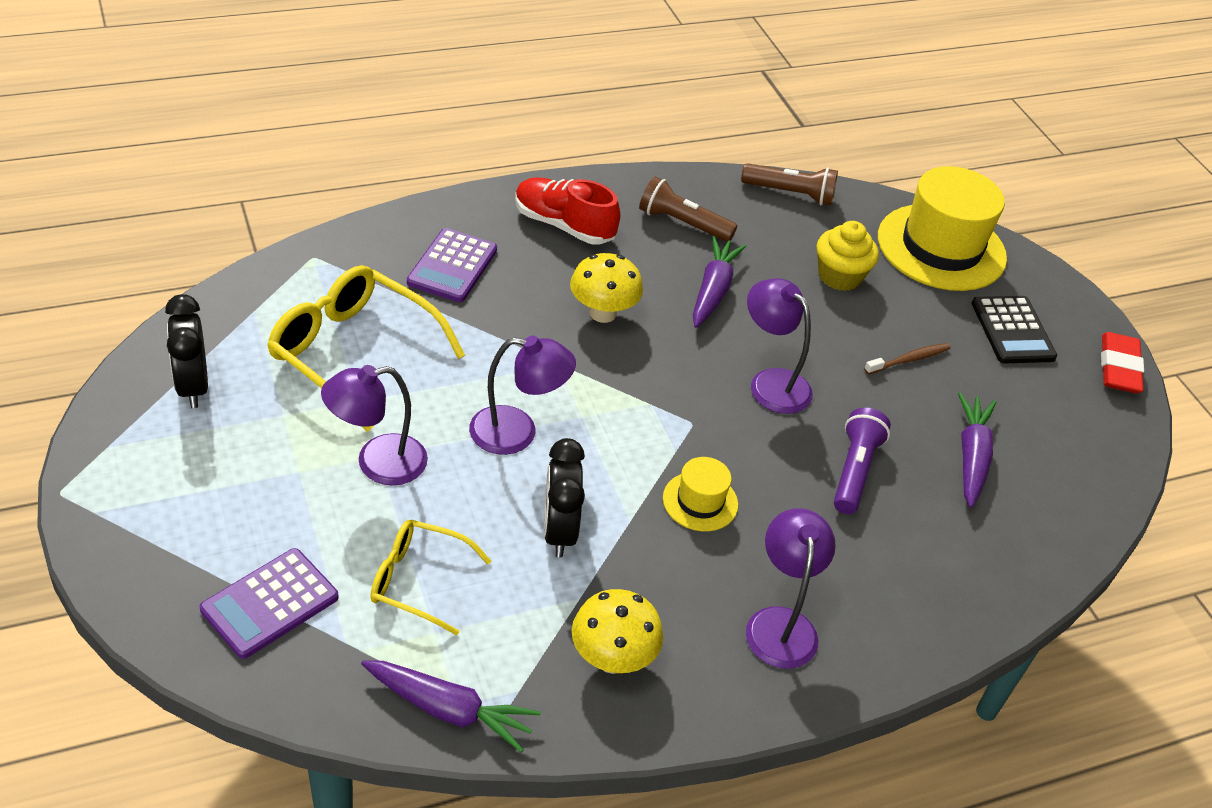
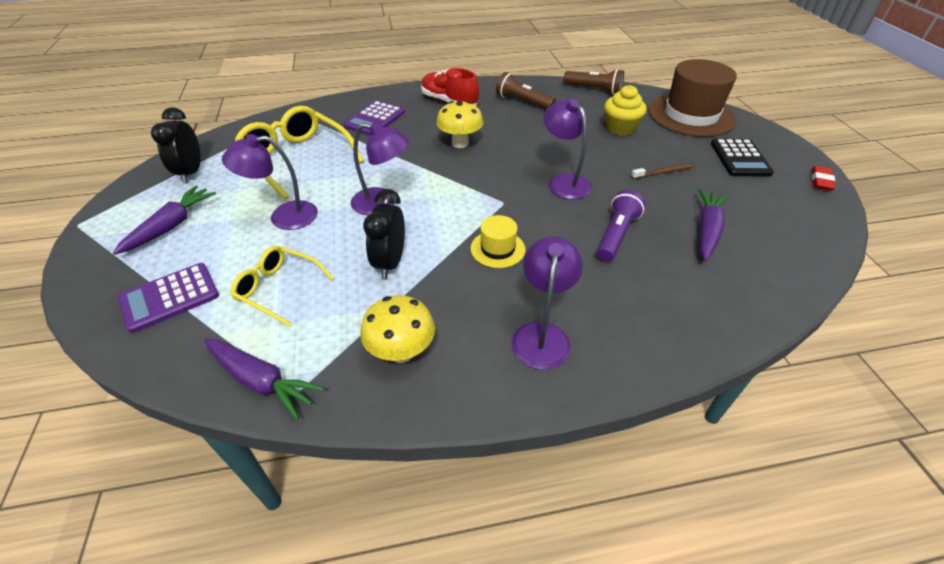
camera: 15 degrees right, 0 degrees up
(713, 290) = (534, 133): purple carrot -> purple carrot (171, 226)
(941, 247) = (691, 115): yellow hat -> brown hat
(1118, 368) = (821, 181): red eraser -> red eraser, size x0.65

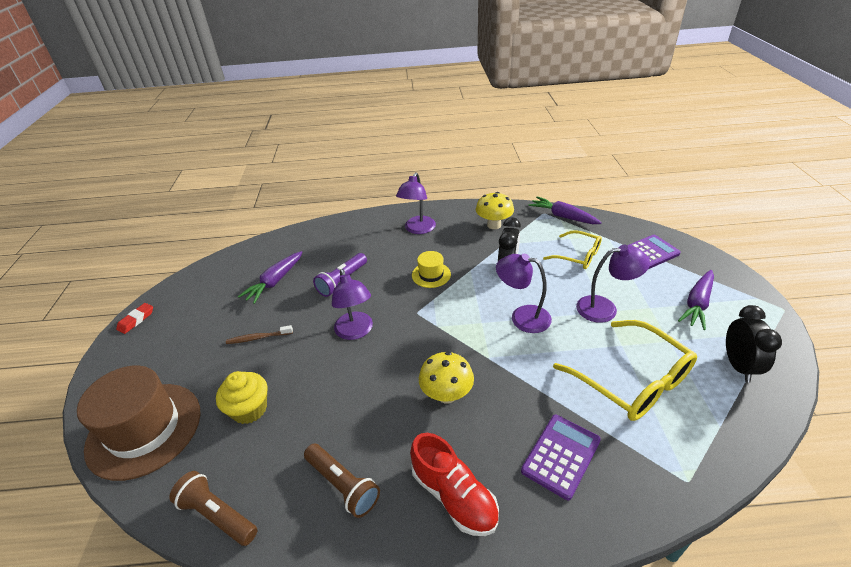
camera: 170 degrees left, 5 degrees down
(740, 158) = (171, 351): black calculator -> none

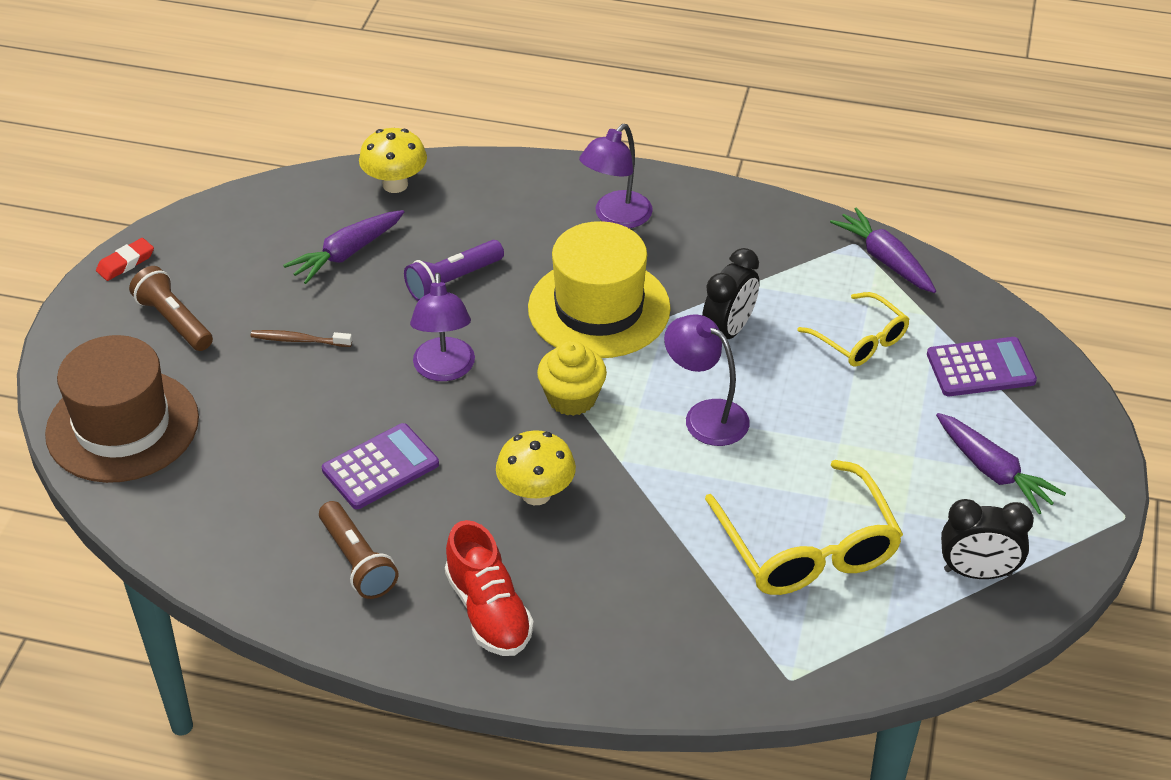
camera: 15 degrees right, 5 degrees up
(217, 515) = (199, 550): brown flashlight -> brown flashlight (174, 321)
(249, 409) = (263, 438): yellow cupcake -> yellow cupcake (572, 398)
(431, 275) = (599, 308): yellow hat -> yellow hat, size x2.11
(494, 225) = (752, 244): yellow mushroom -> yellow mushroom (395, 184)
(561, 456) = (648, 607): purple calculator -> purple calculator (380, 467)
(605, 308) = (842, 437): purple lamp -> none
(697, 304) = (993, 471): purple carrot -> purple carrot turned 90 degrees counterclockwise
(738, 366) = (977, 572): black clock -> black clock turned 75 degrees clockwise

